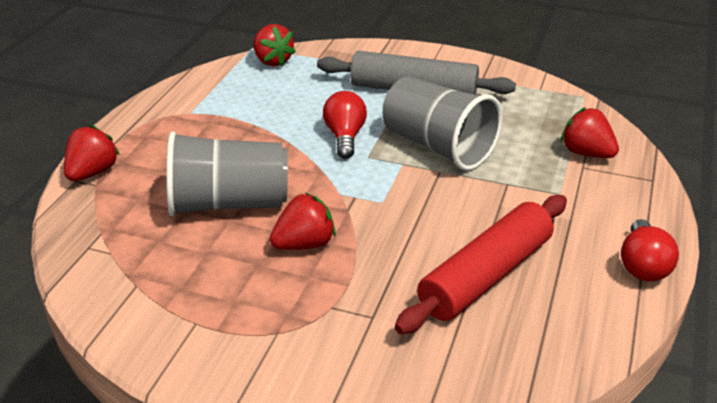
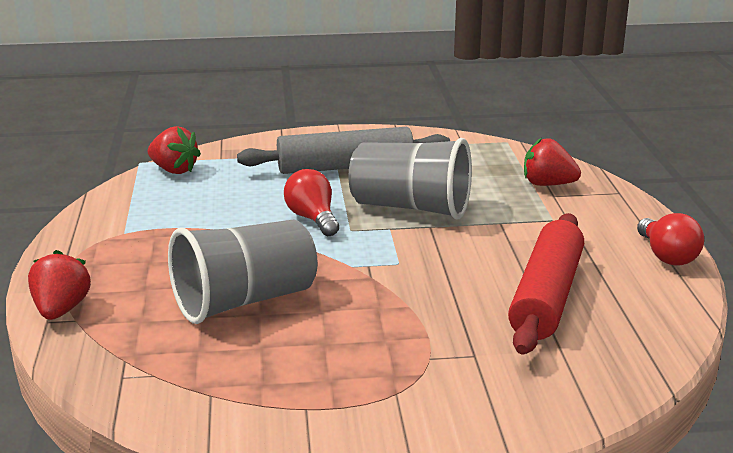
camera: 25 degrees left, 10 degrees down
(304, 244) = (355, 315): red strawberry -> none

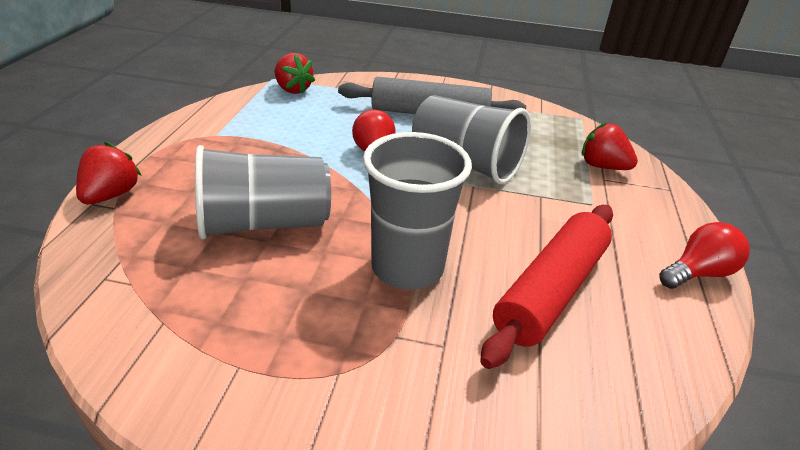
camera: 15 degrees right, 10 degrees up
(408, 307) = (407, 268): none -> grey cup
(667, 256) = (698, 273): red light bulb -> red light bulb turned 120 degrees counterclockwise

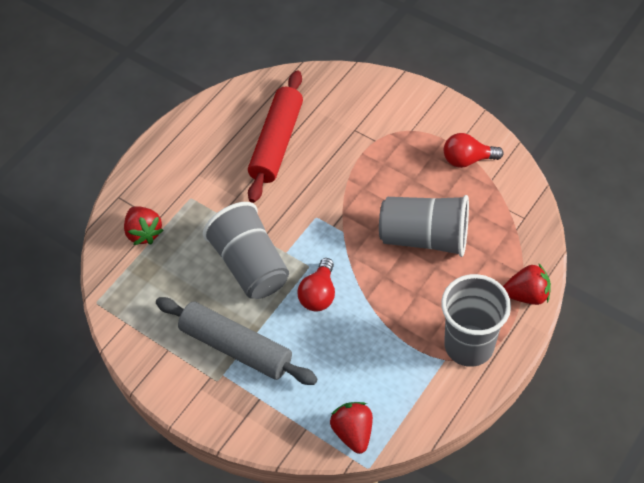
camera: 150 degrees left, 20 degrees up
(111, 195) = (526, 295): red strawberry -> red strawberry turned 135 degrees counterclockwise
(407, 268) = (349, 179): grey cup -> grey cup (469, 345)
(550, 291) = (277, 143): red rolling pin -> red rolling pin turned 45 degrees counterclockwise
(698, 273) = (181, 130): red light bulb -> red light bulb (467, 159)

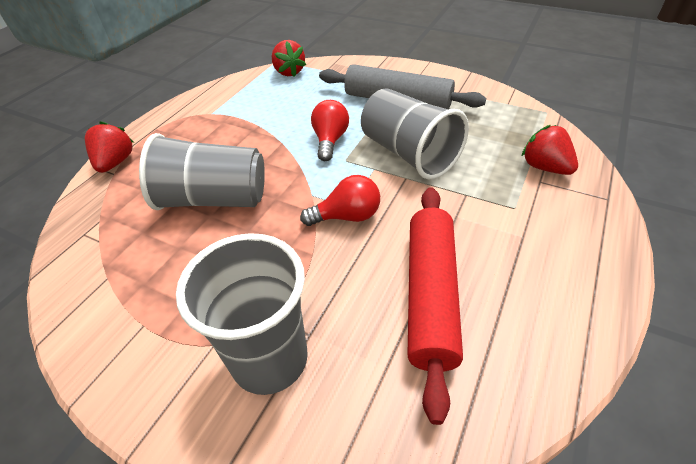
camera: 170 degrees right, 10 degrees down
(467, 159) = (132, 303): red light bulb -> red light bulb (347, 216)
(469, 345) = (186, 123): grey cup -> grey cup (270, 359)
(526, 295) = (115, 163): red strawberry -> red strawberry turned 105 degrees clockwise

